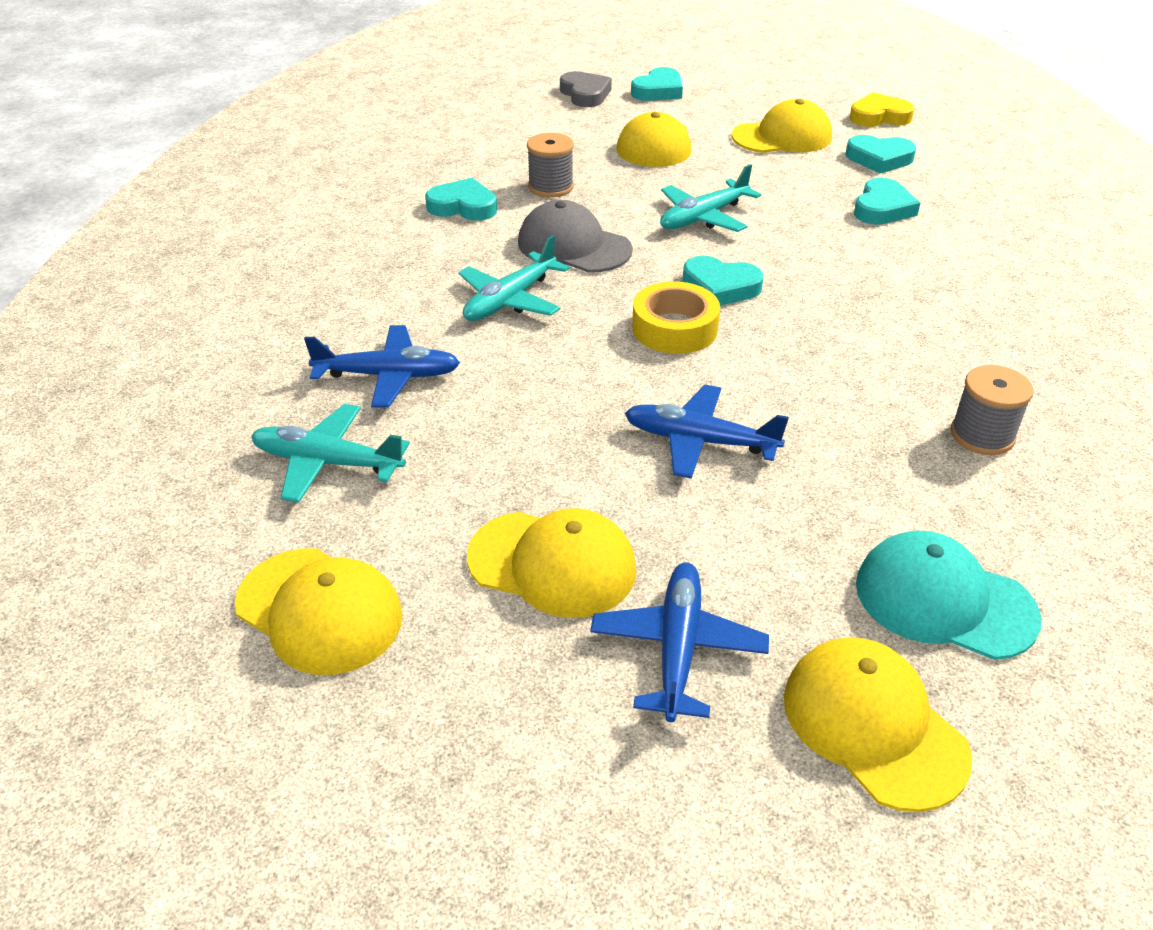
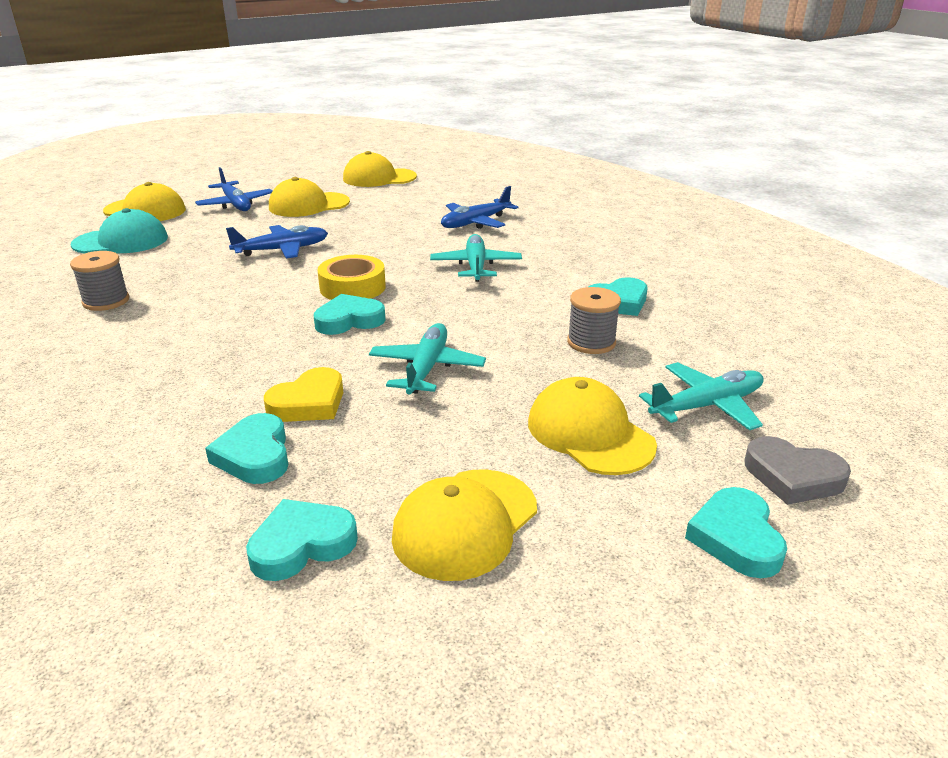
camera: 140 degrees right, 10 degrees down
(328, 463) = (444, 198): turquoise plane -> turquoise plane (706, 406)
(573, 246) = (492, 307): grey cap -> none
(879, 117) = (361, 668): yellow heart -> yellow heart (309, 403)

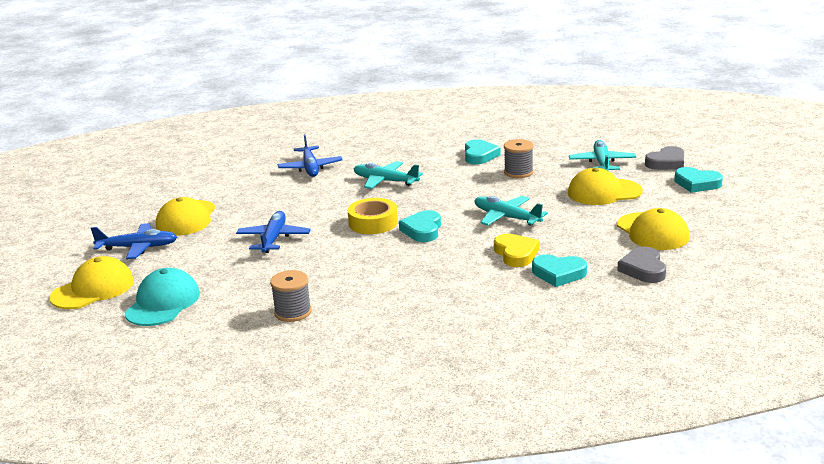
camera: 60 degrees left, 5 degrees down
(302, 545) = (643, 269): turquoise heart -> grey heart
(379, 178) = (161, 184): yellow cap -> none

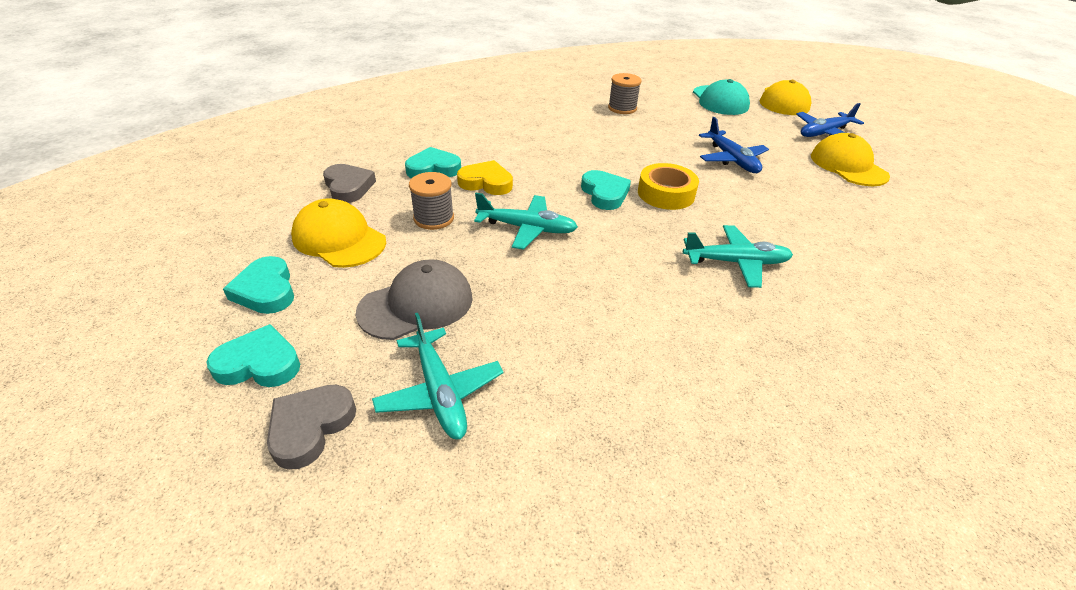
camera: 150 degrees right, 15 degrees up
(310, 168) = (867, 269): blue plane -> none
(479, 155) = (669, 363): turquoise heart -> turquoise heart (266, 290)
(516, 254) = (486, 182): yellow heart -> yellow heart turned 150 degrees clockwise
(518, 172) = (571, 327): grey spool -> grey spool (434, 218)
(604, 192) = (416, 304): yellow cap -> grey cap

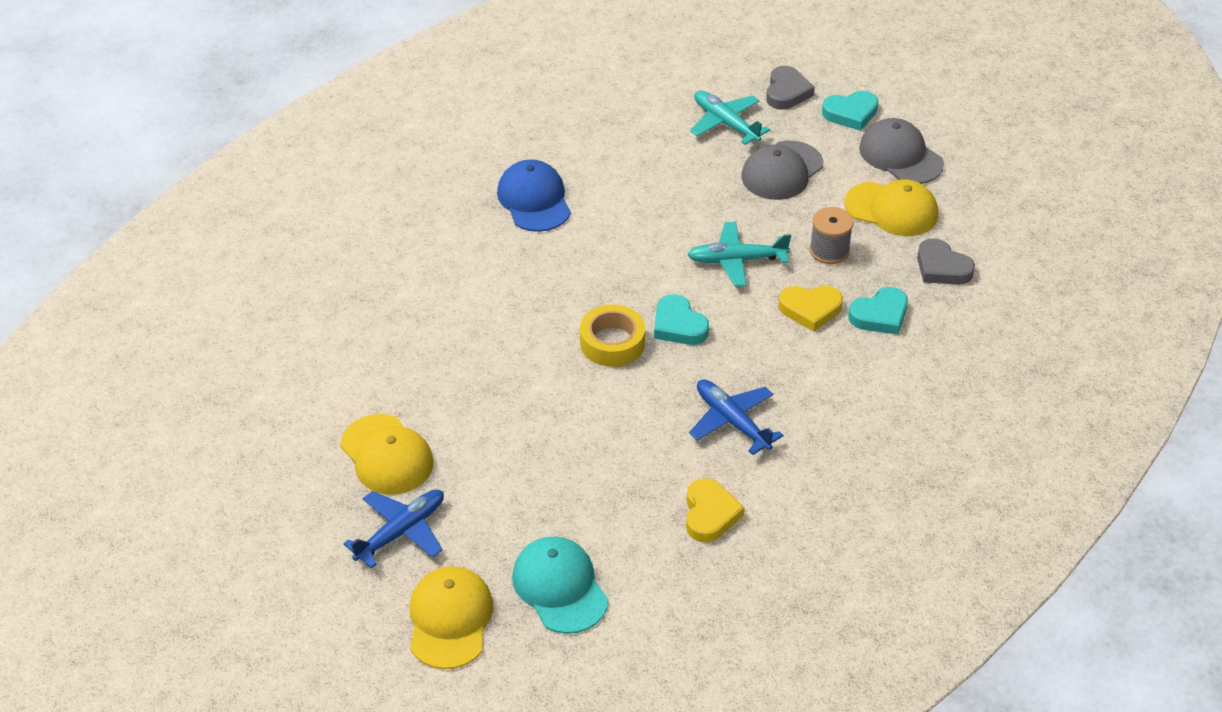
camera: 165 degrees right, 5 degrees up
(266, 290) = (900, 156): turquoise heart -> grey cap
(622, 108) = (710, 514): grey spool -> yellow heart
(731, 159) = (539, 427): blue plane -> blue plane (732, 421)
(735, 262) = (534, 269): turquoise plane -> none
(736, 338) = (534, 200): none -> blue cap

